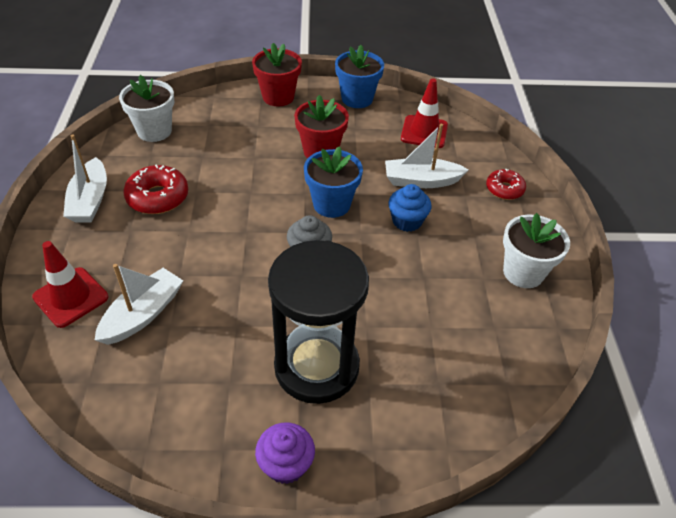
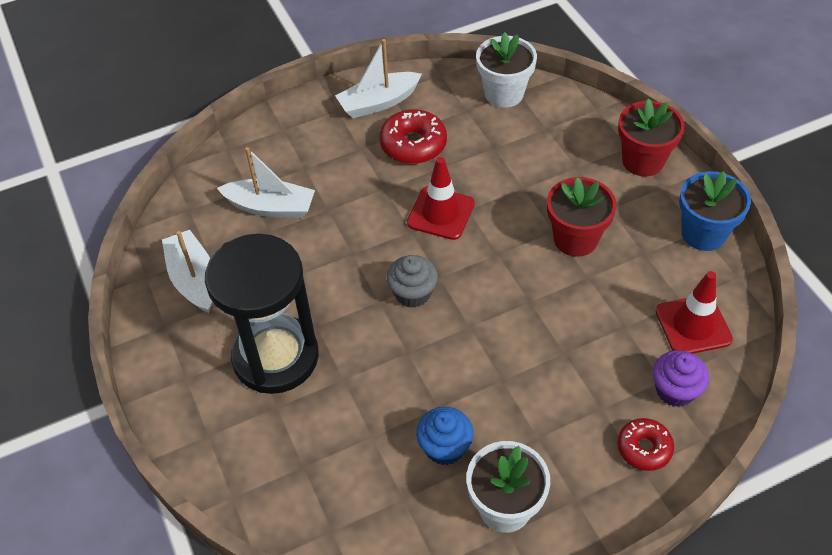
camera: 70 degrees right, 5 degrees up
(71, 297) = (264, 153): red traffic cone -> red traffic cone (440, 213)
(286, 464) = (168, 375): purple cupcake -> purple cupcake (675, 390)
(331, 204) = (496, 283): blue flower pot -> none
(407, 221) = (515, 362): blue cupcake -> blue cupcake (444, 447)
(421, 181) = (595, 353): white boat -> white boat (194, 279)

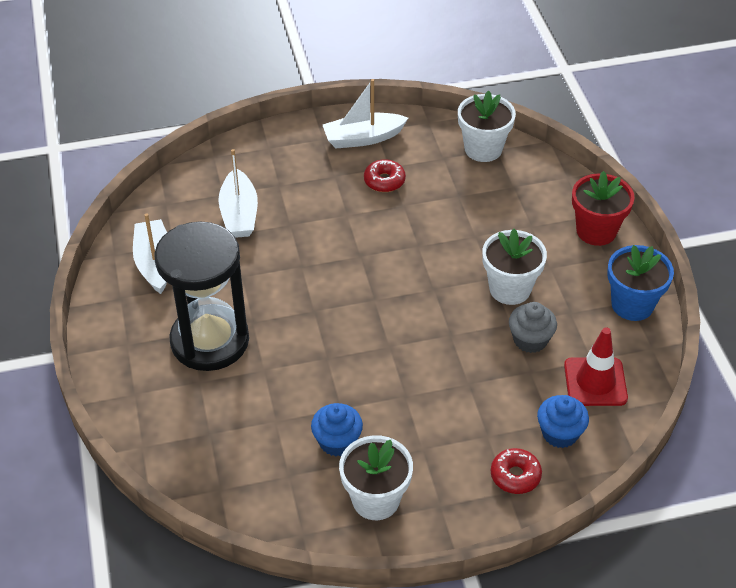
camera: 10 degrees right, 5 degrees down
(271, 207) = (239, 214): white boat -> white boat turned 60 degrees clockwise
(412, 293) = (346, 309): grey cupcake -> grey cupcake (530, 340)
(413, 145) = (384, 181): red donut -> red donut, size x0.65
(440, 213) = (392, 245): red traffic cone -> none
(575, 239) = (510, 289): red flower pot -> white flower pot
(675, 390) = (560, 433): purple cupcake -> blue cupcake

